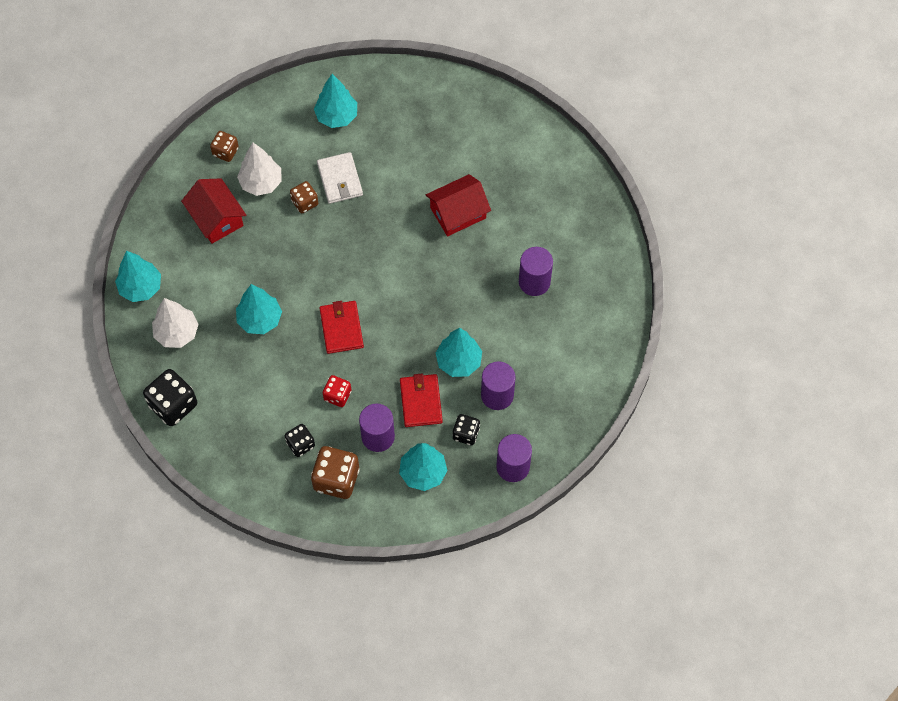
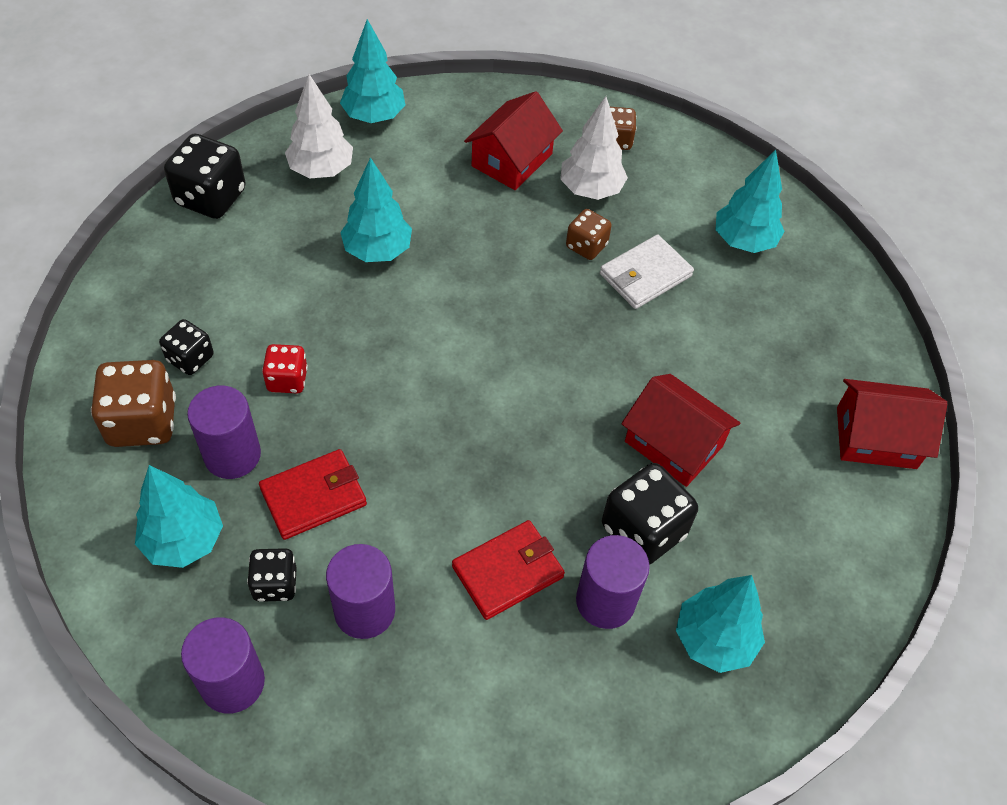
camera: 65 degrees right, 10 degrees down
(341, 328) = (402, 350): red wallet -> red wallet (508, 571)
(458, 361) = (406, 529): turquoise tree -> turquoise tree (714, 639)
(492, 114) = (876, 437): none -> red house
(503, 249) = (643, 530): none -> black dice

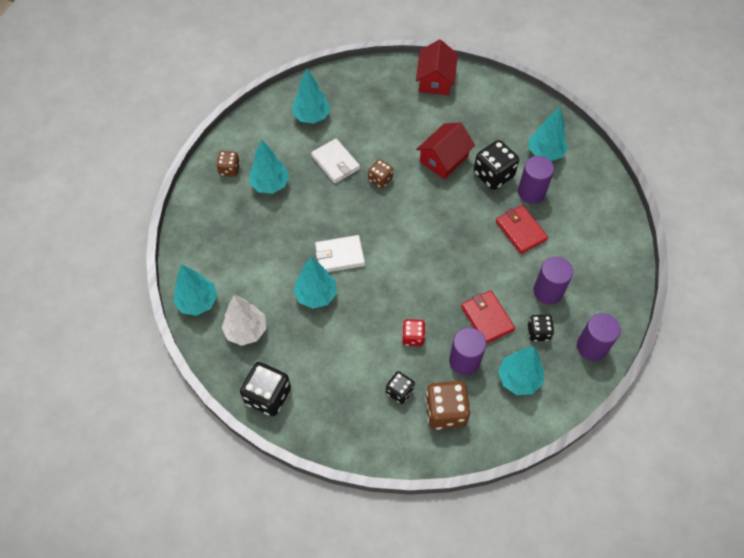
camera: 85 degrees left, 5 degrees up
(451, 281) = (339, 256): none -> white wallet
(512, 160) = (243, 224): red house -> none
(586, 246) = (314, 189): brown dice -> brown dice (380, 179)
(591, 190) = (270, 184): white tree -> turquoise tree

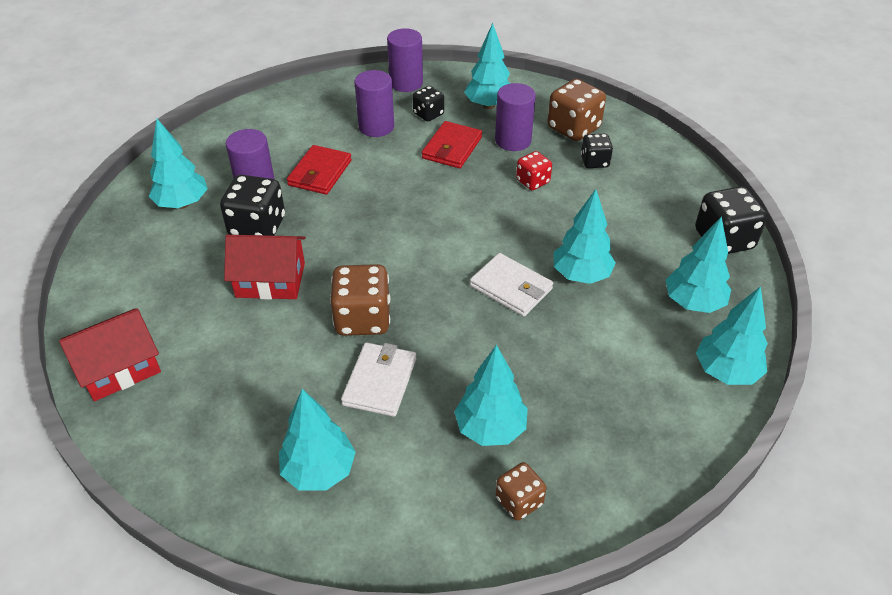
camera: 130 degrees left, 15 degrees down
(246, 330) = (693, 303): white tree -> turquoise tree
(380, 179) = (363, 319): brown dice -> brown dice, size x1.70

